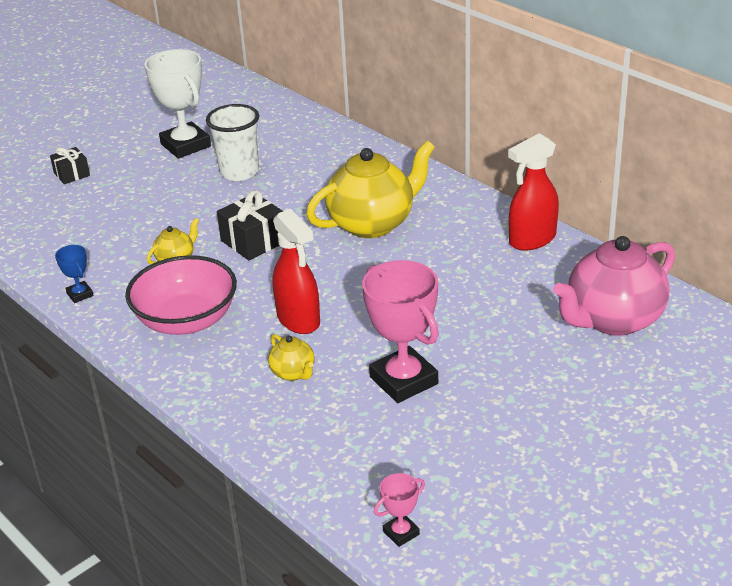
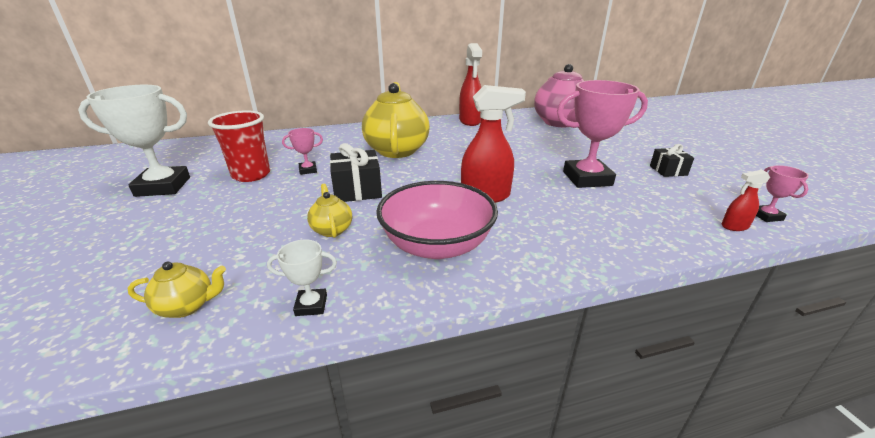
camera: 65 degrees left, 5 degrees down
(72, 174) = (64, 258): black gift -> black gift (668, 170)
(80, 294) = (311, 305): blue trophy -> white trophy
(239, 172) = (251, 175): white cup -> red cup
(273, 195) = (308, 170): none -> pink trophy
(293, 373) = (555, 213): yellow teapot -> yellow teapot (187, 306)
(352, 504) = (734, 226): none -> red spray bottle

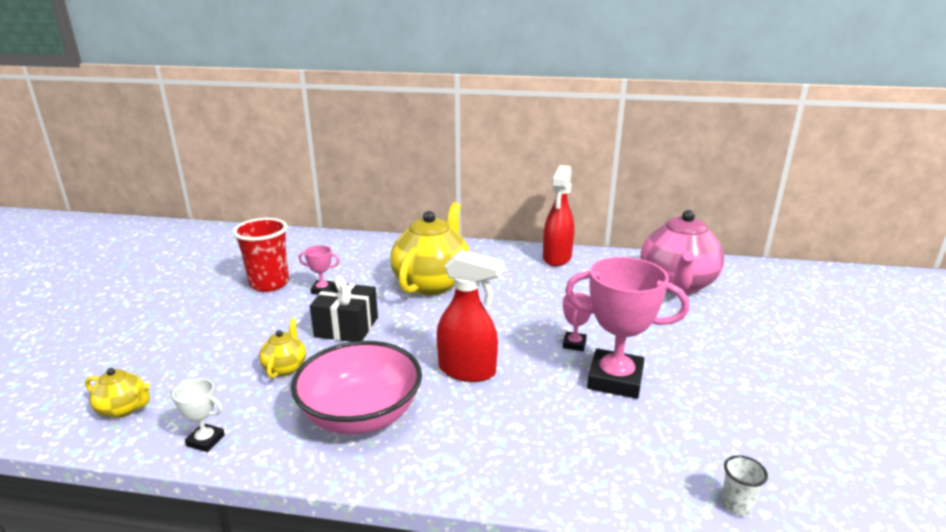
camera: 25 degrees right, 5 degrees down
(163, 186) = (191, 280): white trophy -> none
(668, 170) = (746, 397): black gift -> none
(734, 226) = (736, 505): red spray bottle -> white cup
(766, 216) = (807, 507): pink trophy -> pink trophy (574, 344)

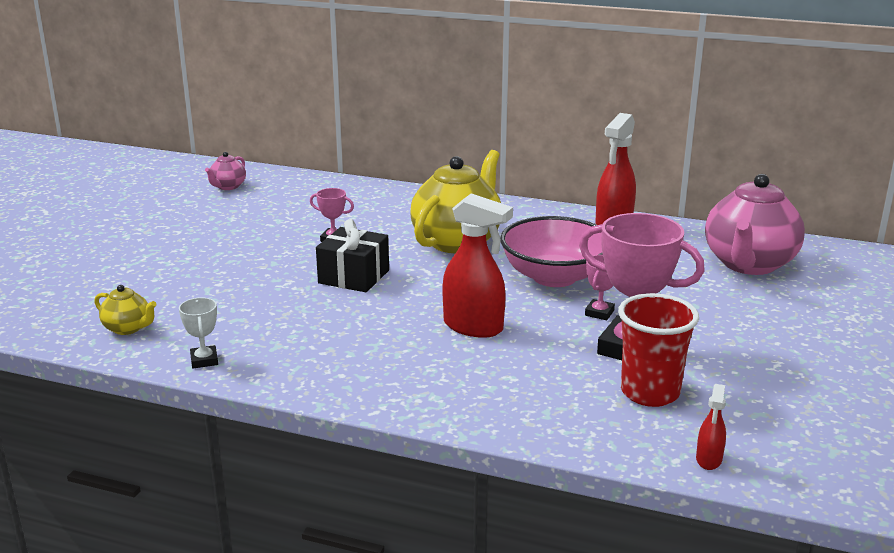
camera: 10 degrees right, 0 degrees up
(205, 440) = (204, 360): white trophy -> white trophy turned 45 degrees clockwise
(222, 247) = (228, 186): none -> pink teapot
(269, 283) = (276, 228): red cup -> red cup (650, 393)
(285, 367) = (285, 307): yellow teapot -> none
(361, 415) = (355, 354): pink bowl -> pink bowl (554, 277)
(736, 505) = (708, 460): white cup -> red spray bottle

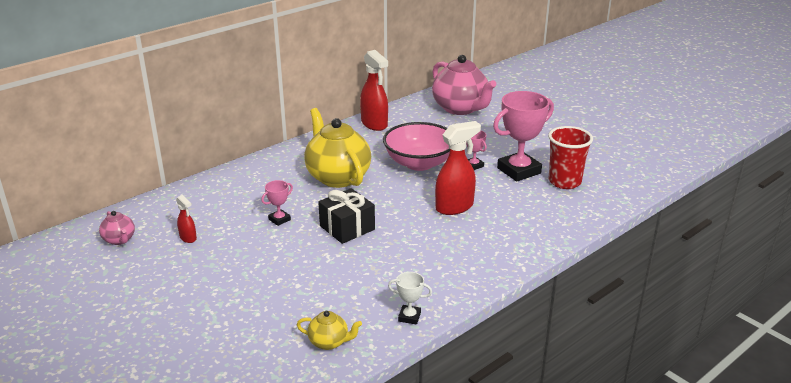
camera: 60 degrees left, 5 degrees up
(128, 328) = (329, 342): yellow teapot -> yellow teapot turned 45 degrees clockwise
(708, 460) = (631, 189): red spray bottle -> red spray bottle (188, 238)

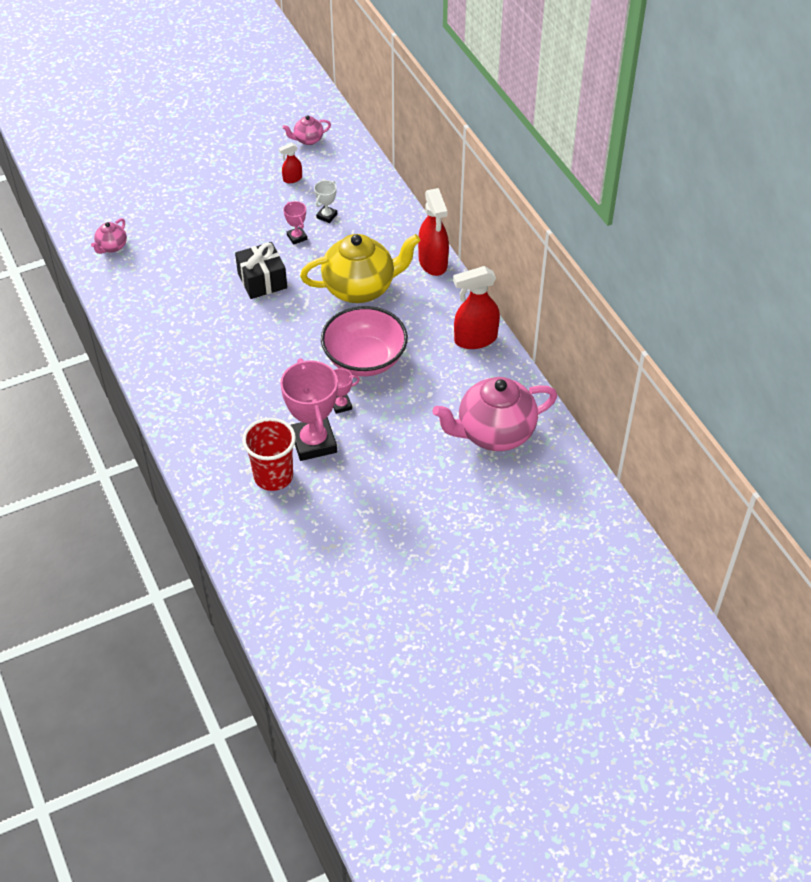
camera: 105 degrees right, 20 degrees up
(329, 342) = (111, 247): yellow teapot -> pink teapot
(409, 317) = (115, 297): white trophy -> white trophy (327, 216)
(455, 207) = (263, 367): red spray bottle -> red spray bottle (433, 263)

